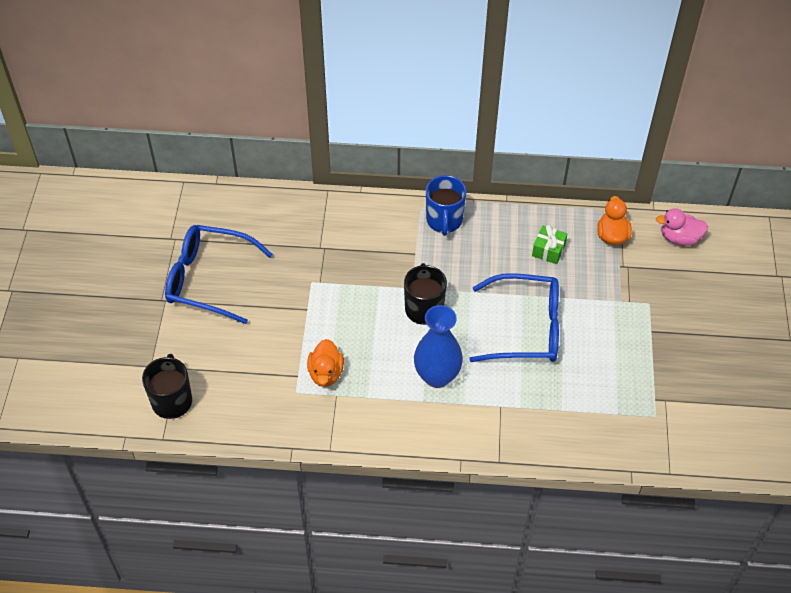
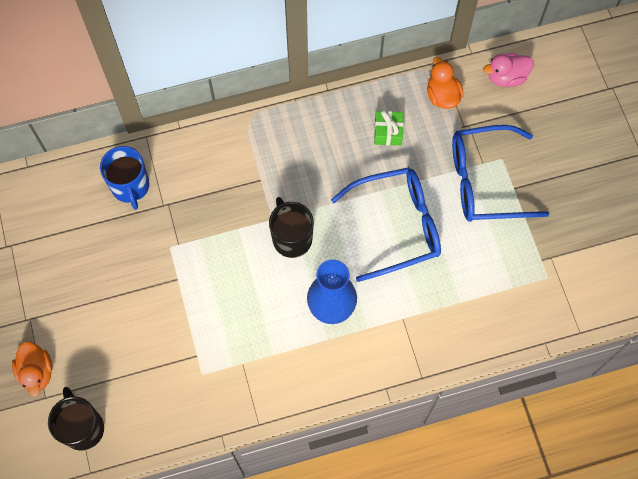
camera: 20 degrees left, 15 degrees up
(209, 279) = (65, 280): blue glasses -> blue glasses (485, 181)
(326, 373) = (223, 343): orange duck -> orange duck (37, 372)
(444, 220) = (275, 133): blue mug -> blue mug (130, 186)

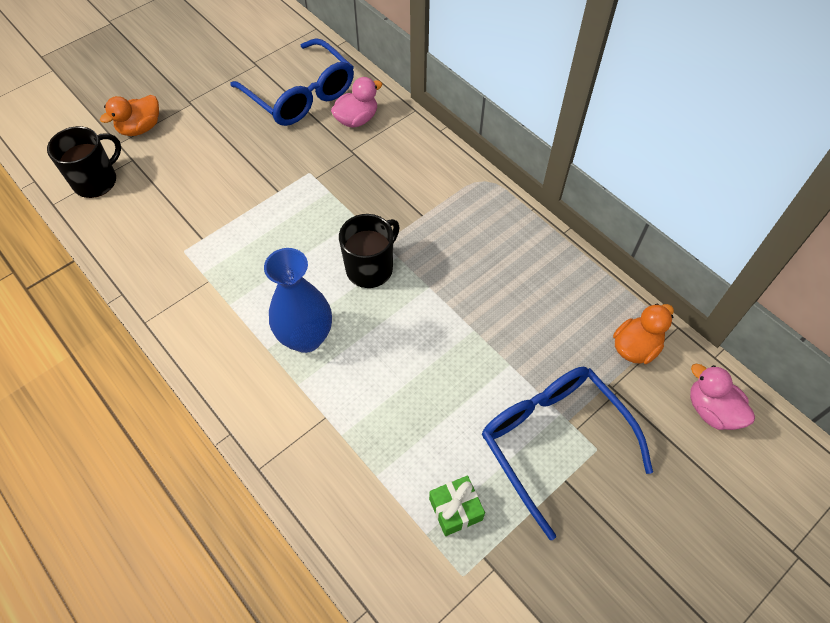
camera: 65 degrees right, 10 degrees down
(130, 186) = (357, 119): blue mug -> pink duck
(388, 132) = (550, 309): green gift -> green gift (455, 509)
(397, 226) = (439, 364): blue glasses -> blue glasses (300, 95)

